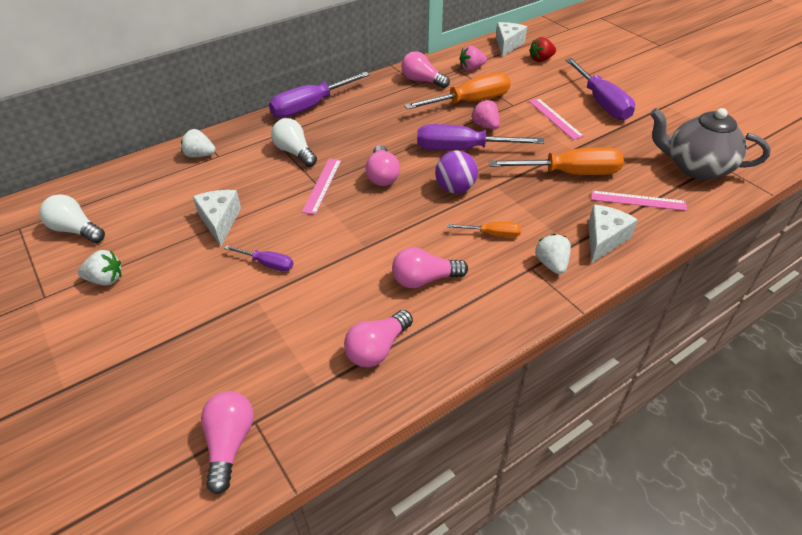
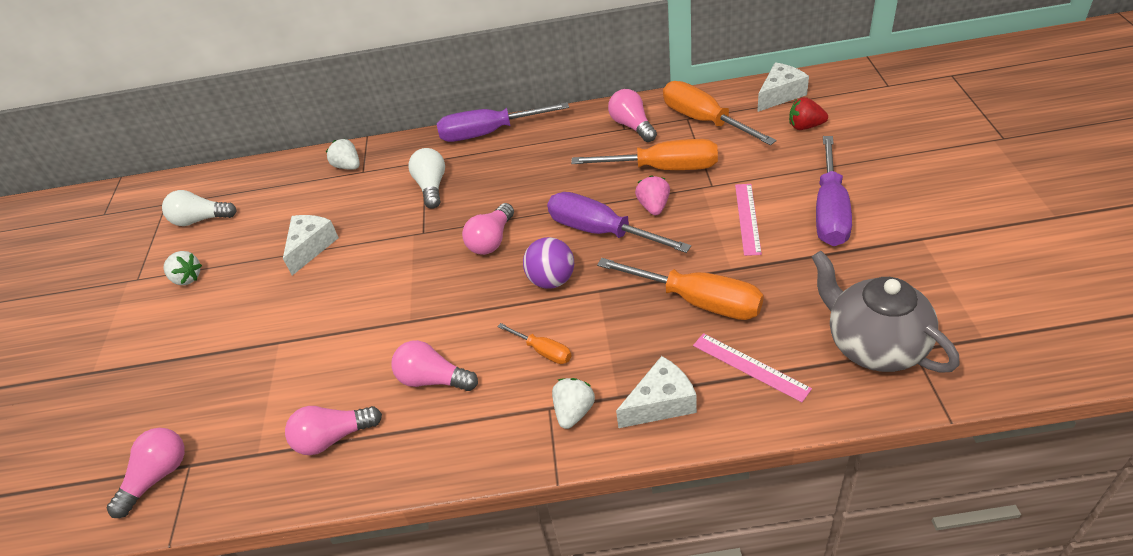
camera: 35 degrees right, 0 degrees up
(76, 230) = (201, 220): white light bulb -> white light bulb turned 60 degrees counterclockwise
(267, 264) = (314, 308): purple screwdriver -> none
(322, 185) = (426, 234): pink ruler -> none
(471, 68) = (704, 121): pink strawberry -> orange screwdriver

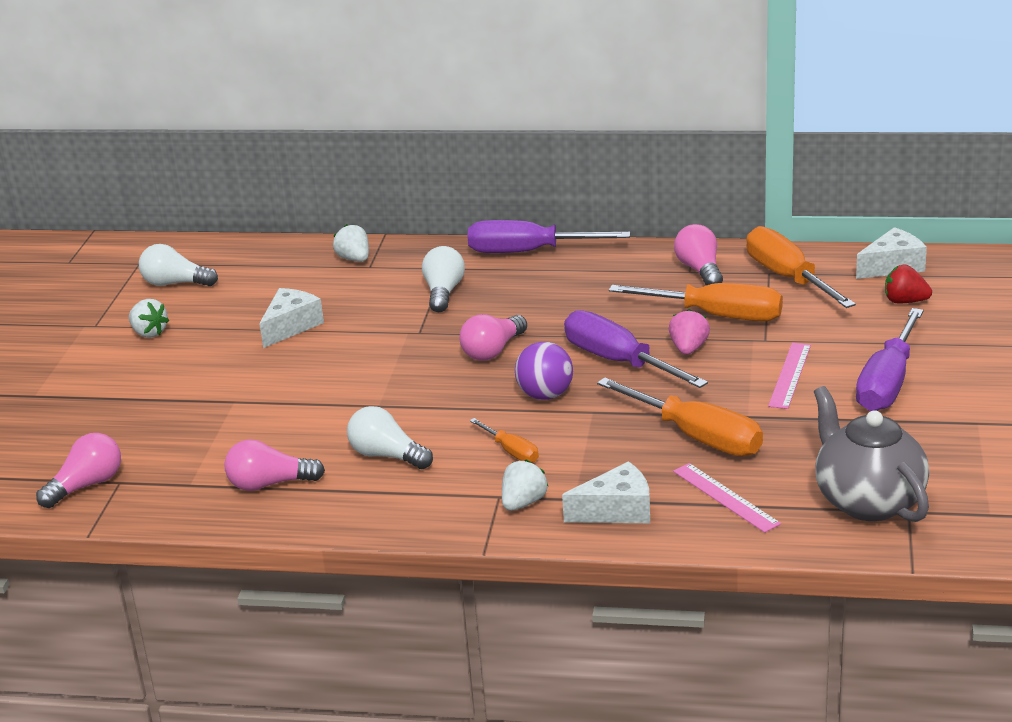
camera: 10 degrees right, 15 degrees down
(433, 379) = (387, 456): pink light bulb -> white light bulb

